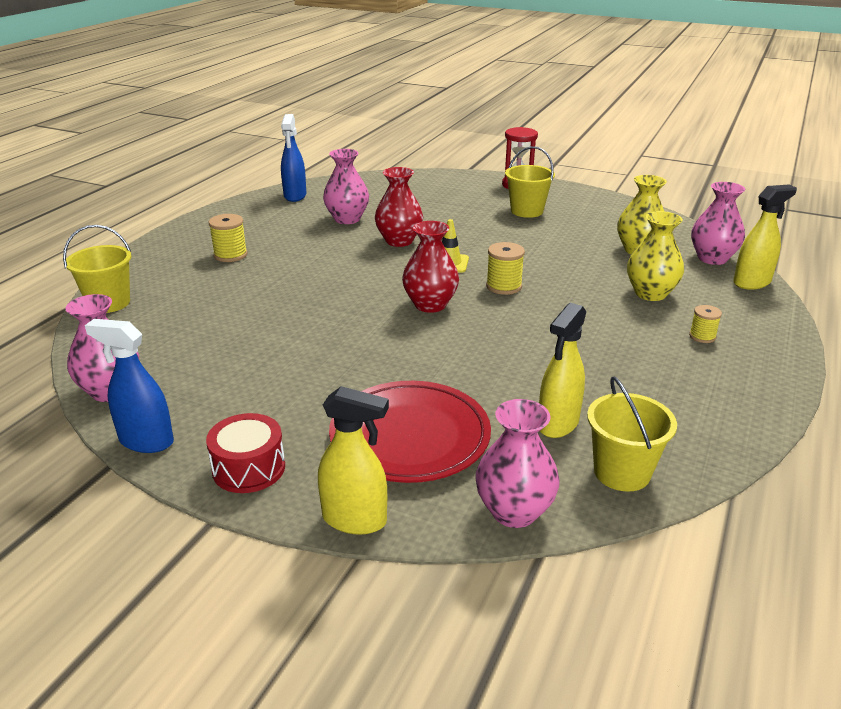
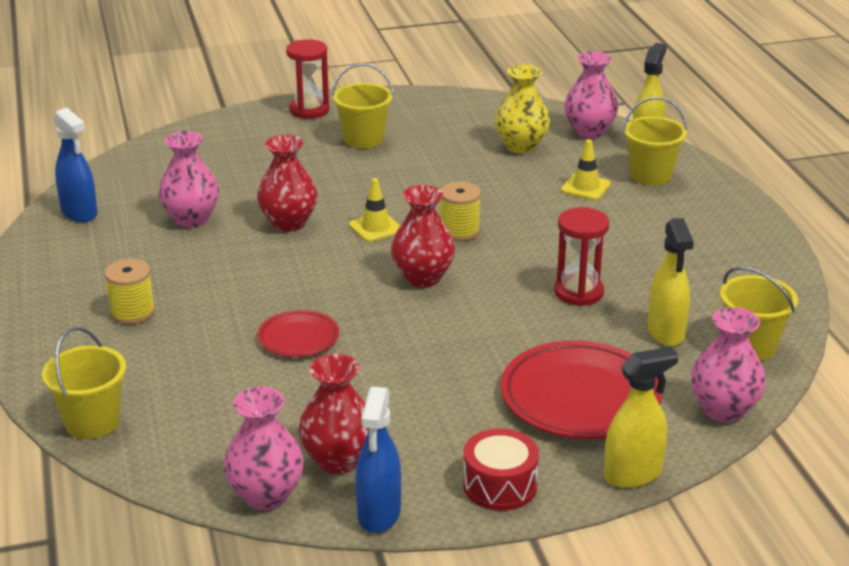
camera: 40 degrees left, 0 degrees up
(146, 441) = (379, 514): blue spray bottle -> blue spray bottle turned 60 degrees counterclockwise
(185, 392) = (338, 460): none -> red vase
(291, 307) = (298, 338): none -> red plate
(530, 362) = (578, 292): none -> red hourglass
(650, 293) = (585, 187): yellow vase -> yellow traffic cone
(702, 336) = (670, 211): yellow spool -> none
(723, 305) = (650, 175): none -> yellow bucket

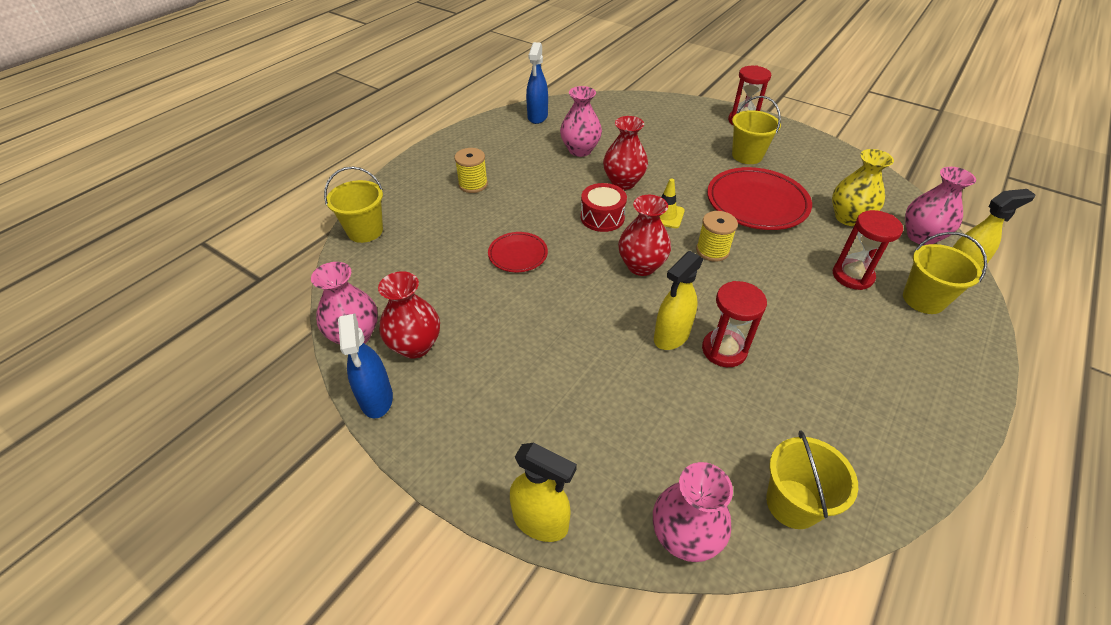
camera: 50 degrees right, 15 degrees up
(379, 514) = (376, 399): blue spray bottle -> blue spray bottle turned 75 degrees counterclockwise
(500, 485) = (458, 445): red drum -> red drum (602, 217)
(580, 397) = (602, 428): red plate -> red plate (756, 203)
(585, 187) = (852, 276): yellow traffic cone -> red hourglass
(666, 333) = (740, 432): yellow spray bottle -> yellow spray bottle (671, 336)

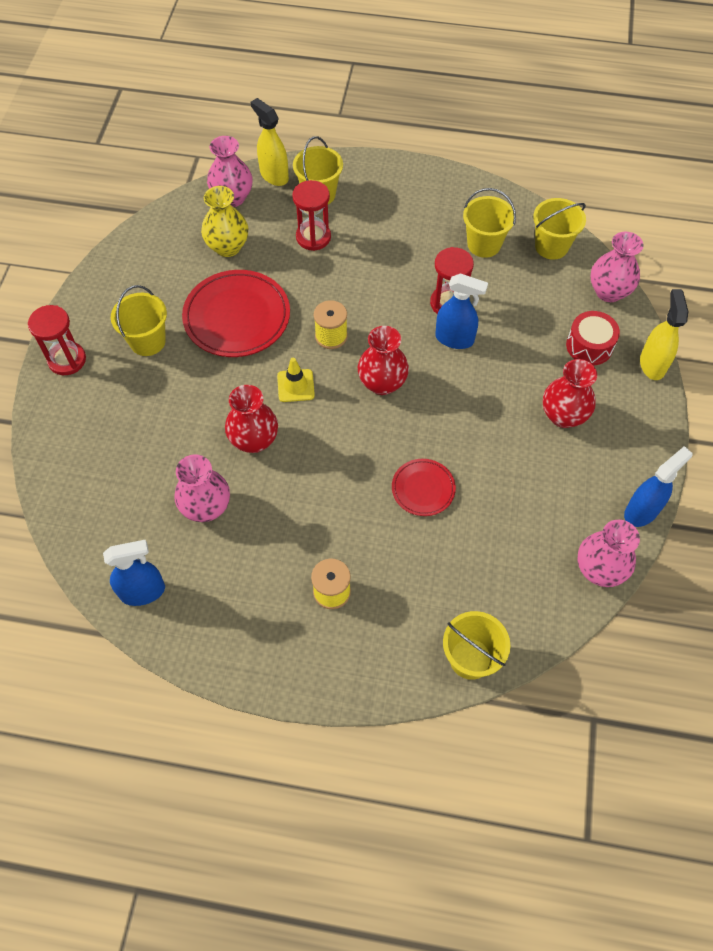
camera: 115 degrees left, 15 degrees up
(415, 346) = (578, 514): red vase -> red vase (563, 415)
(602, 217) = (326, 438): red drum -> red drum (589, 346)
(671, 336) = (454, 339): yellow spray bottle -> blue spray bottle
(812, 423) = (484, 244): none -> yellow bucket

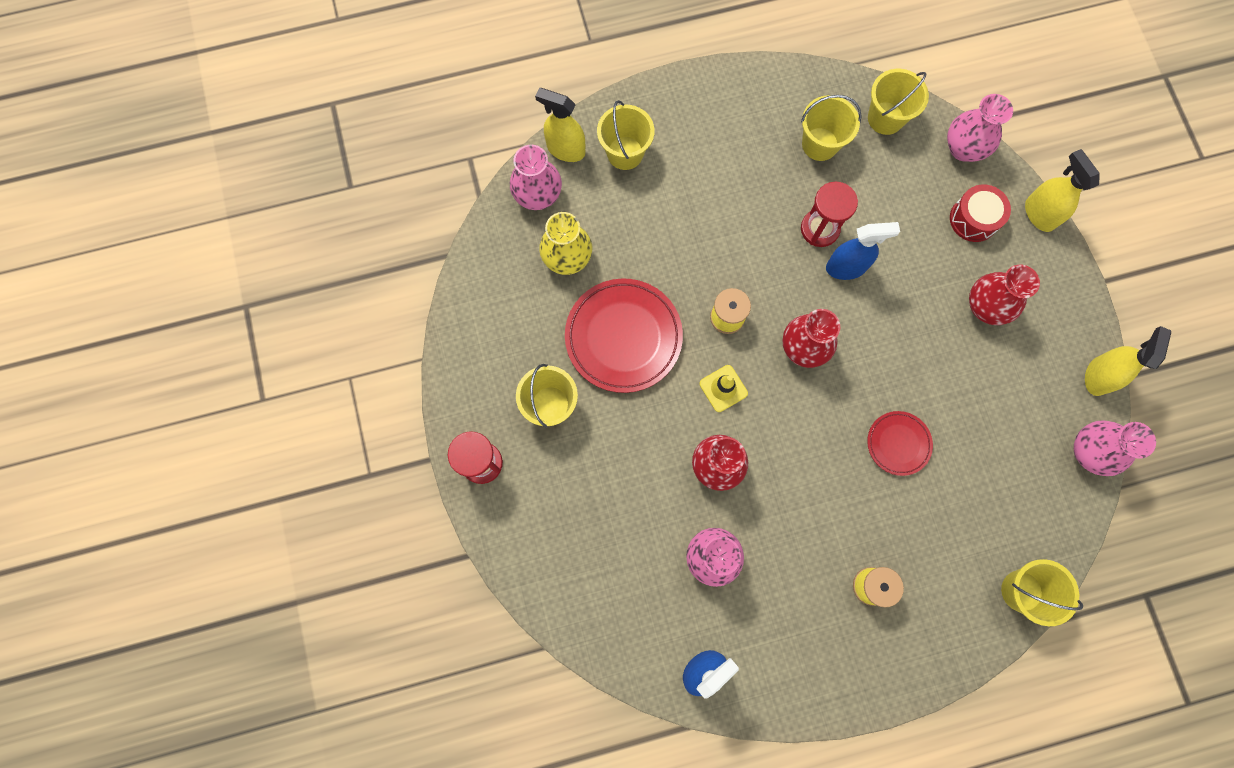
camera: 25 degrees left, 15 degrees up
(313, 237) = (647, 208): red hourglass -> none
(641, 511) = (1098, 376): blue spray bottle -> yellow spray bottle

